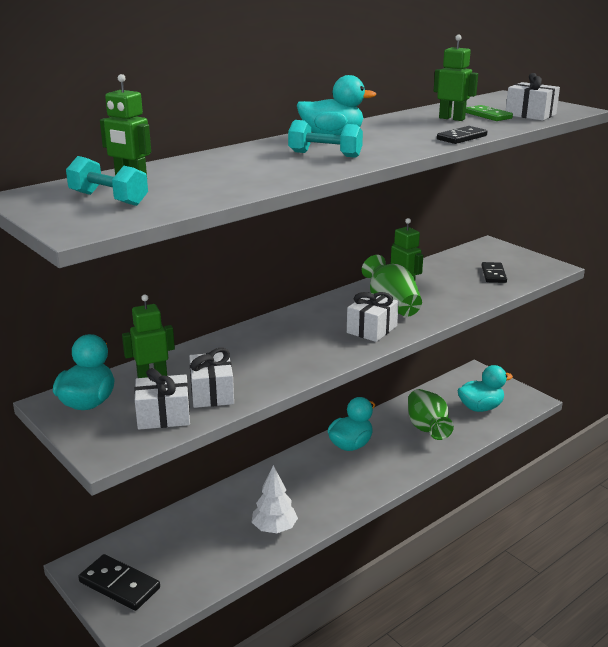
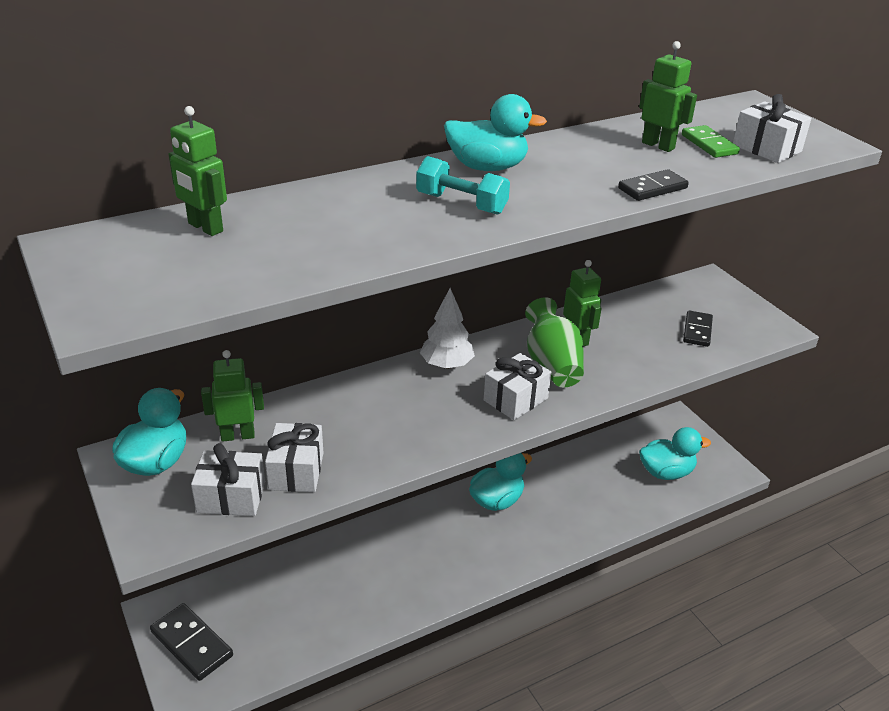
camera: 10 degrees right, 10 degrees up
(108, 199) = (162, 262): turquoise dumbbell -> none
(274, 528) = (378, 600): white tree -> white tree (446, 365)
(427, 428) = (593, 491): green vase -> none

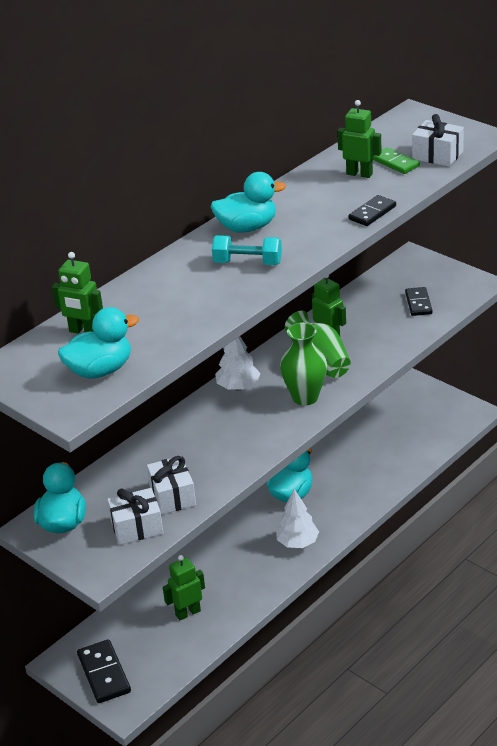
camera: 15 degrees left, 0 degrees up
(191, 644) = (104, 674): black domino -> black domino turned 45 degrees clockwise
(238, 435) = (111, 486): green robot -> green robot (188, 613)
(477, 559) = (297, 543): none -> white tree
(515, 399) = (305, 397): white gift -> green vase
(666, 472) = (420, 429): turquoise duck -> turquoise duck (100, 370)

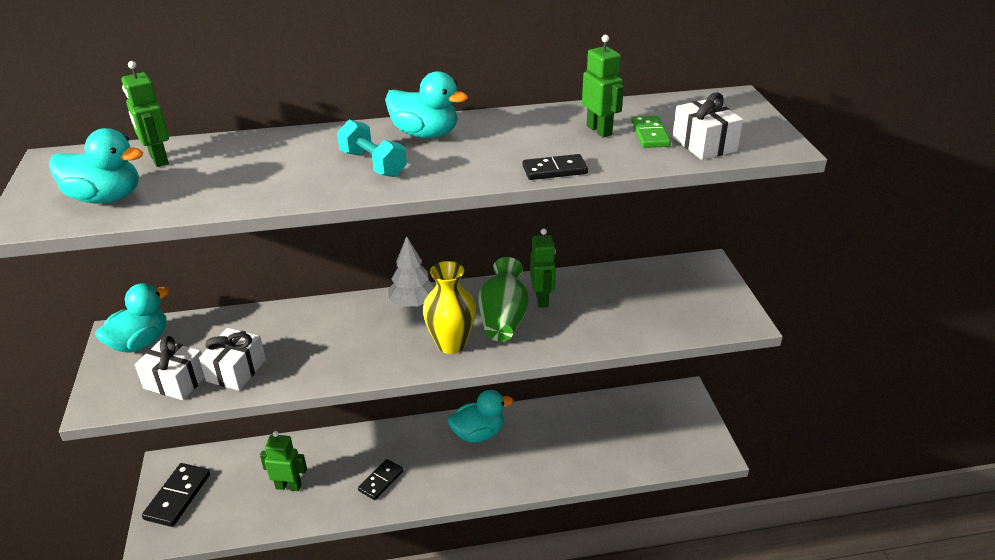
camera: 35 degrees right, 0 degrees up
(297, 543) = (434, 481): white tree -> none
(305, 397) = (451, 344): green vase -> yellow vase
(418, 303) = (661, 310): black domino -> black domino (381, 481)

